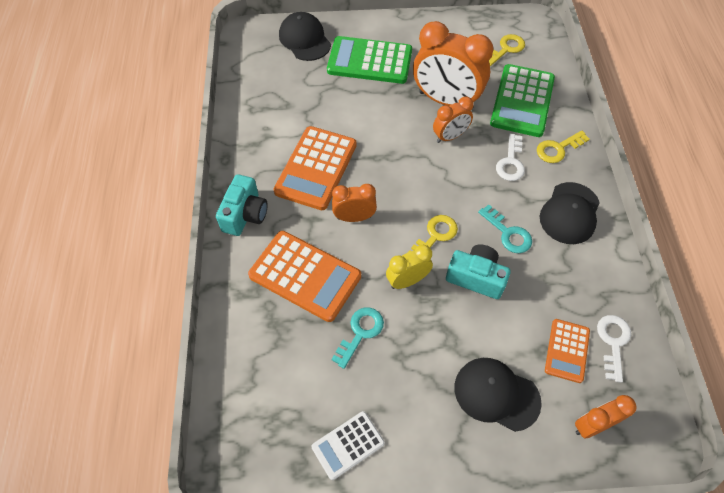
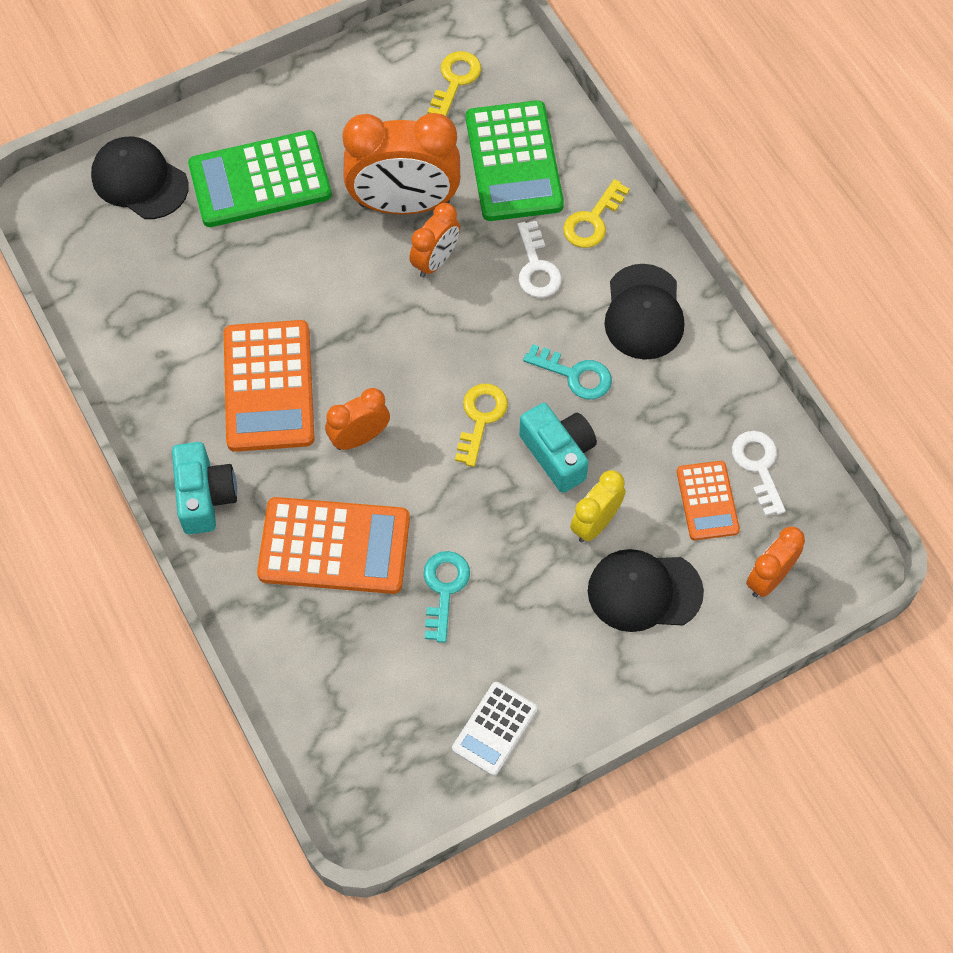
camera: 25 degrees left, 5 degrees up
(407, 281) = (472, 496): yellow clock -> yellow clock (595, 523)
(476, 277) = (558, 454): turquoise camera -> turquoise camera turned 60 degrees clockwise

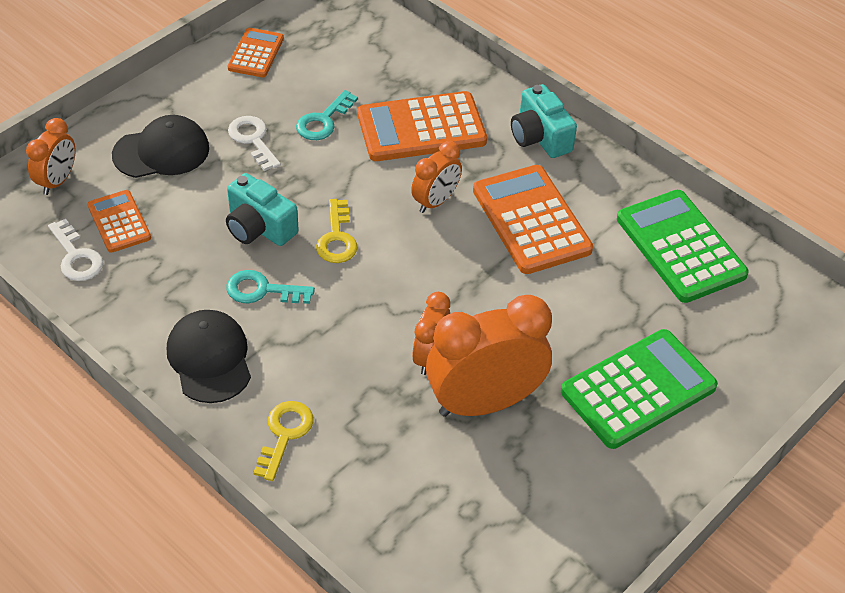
camera: 160 degrees right, 15 degrees down
(139, 180) = (753, 360): black cap -> none
(444, 589) = (323, 121): turquoise key -> turquoise key turned 45 degrees clockwise
(455, 81) = (488, 553): yellow key -> none
(495, 729) = (256, 53): white calculator -> orange calculator
(514, 162) = (388, 475): green calculator -> green calculator (680, 247)
(536, 267) = (328, 375): white key -> white key (253, 140)
(595, 523) = (213, 186): yellow clock -> none

